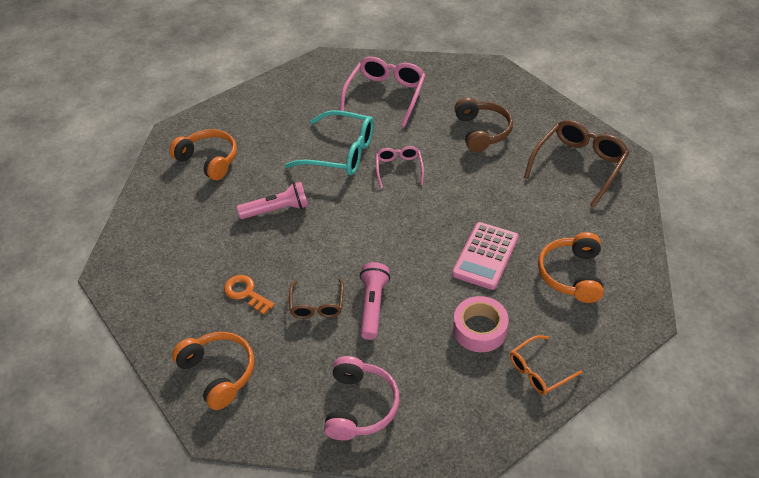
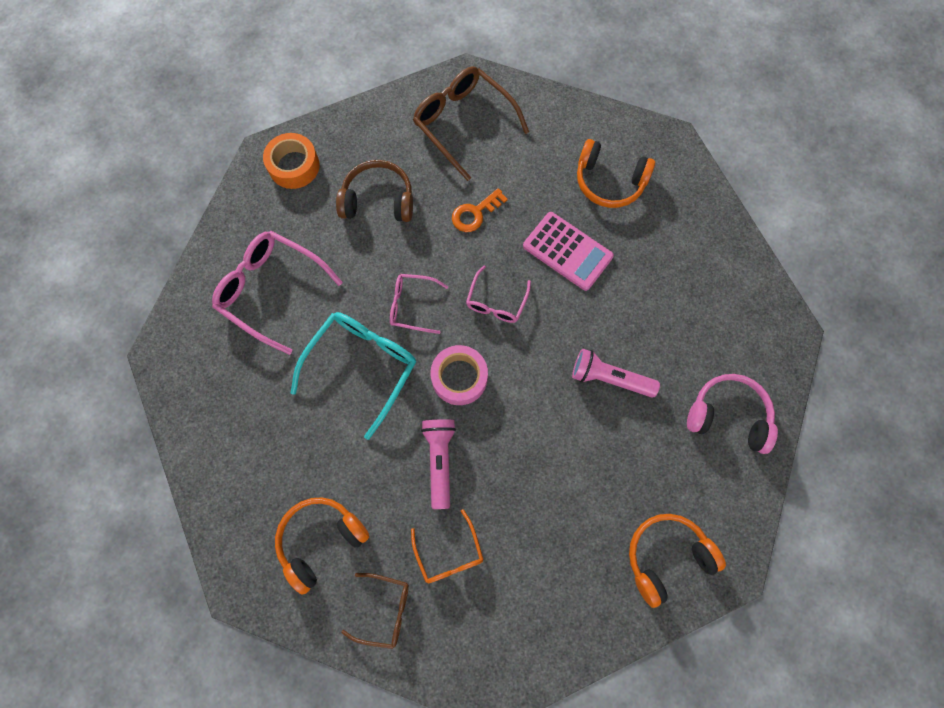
camera: 80 degrees left, 25 degrees up
(246, 293) = (562, 514): orange key -> orange key (475, 213)
(317, 305) = (596, 436): brown glasses -> brown glasses (385, 610)
(419, 217) = (496, 302): none -> pink glasses
(479, 329) = (658, 283): pink tape -> pink tape (459, 378)
(490, 83) = (294, 166): none -> orange tape
(539, 371) = (714, 247): orange glasses -> orange glasses (449, 554)

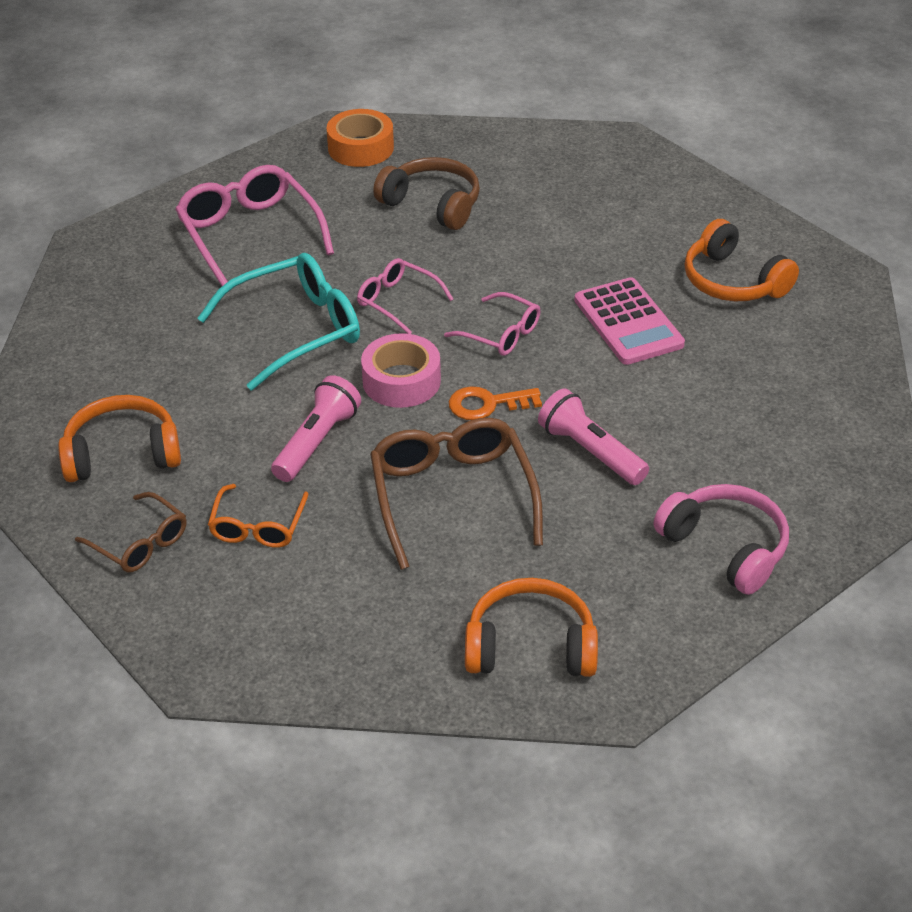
camera: 30 degrees right, 30 degrees down
(463, 123) = (587, 176): brown glasses -> brown glasses (452, 496)
(475, 213) = (538, 252): orange key -> orange key (487, 404)
(496, 302) = (501, 334): pink glasses -> pink glasses turned 105 degrees counterclockwise

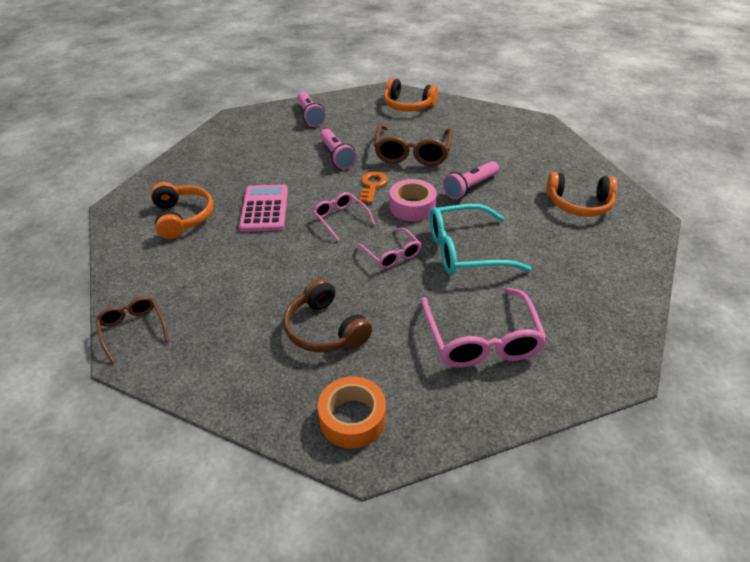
camera: 160 degrees left, 0 degrees up
(140, 543) = (567, 165): brown glasses -> brown glasses (133, 329)
(257, 527) = (508, 160): orange glasses -> none
(487, 404) = (372, 185): orange key -> orange key turned 90 degrees counterclockwise
(725, 547) = (310, 116): pink headphones -> pink flashlight

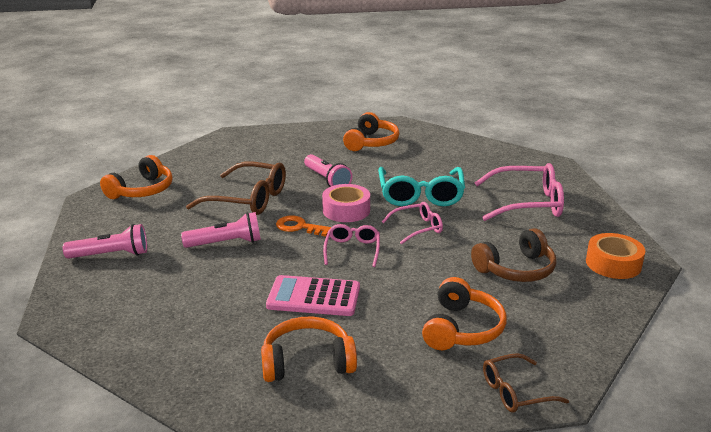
camera: 80 degrees left, 15 degrees down
(221, 294) = (462, 328): none -> orange headphones
(340, 219) = (352, 250): pink glasses -> pink glasses turned 120 degrees clockwise

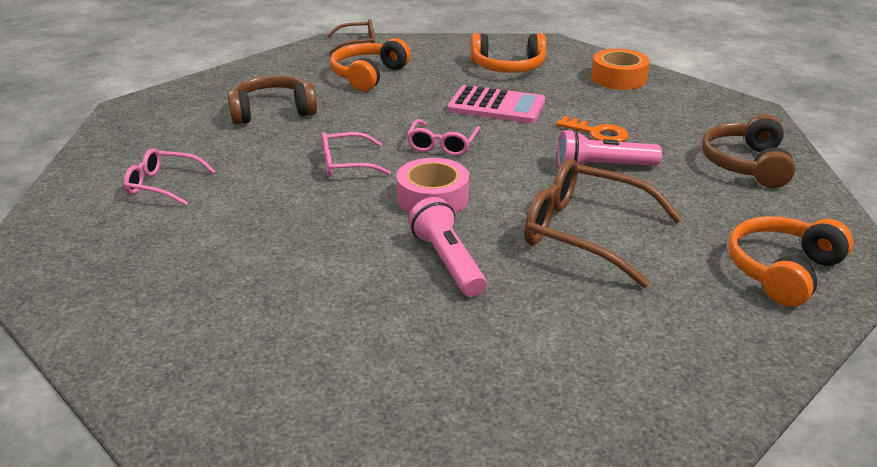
camera: 170 degrees left, 5 degrees up
(111, 255) = (746, 164): pink flashlight -> brown headphones
(299, 227) = (505, 179): orange key -> orange key (597, 133)
(371, 142) = (316, 369): orange headphones -> none
(420, 195) = (306, 214): turquoise glasses -> none
(527, 203) = (163, 185): pink glasses -> pink glasses, size x0.57
(613, 264) = (165, 108): orange tape -> orange tape (618, 78)

